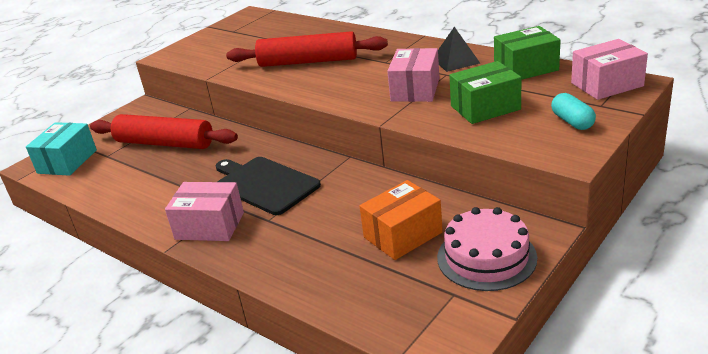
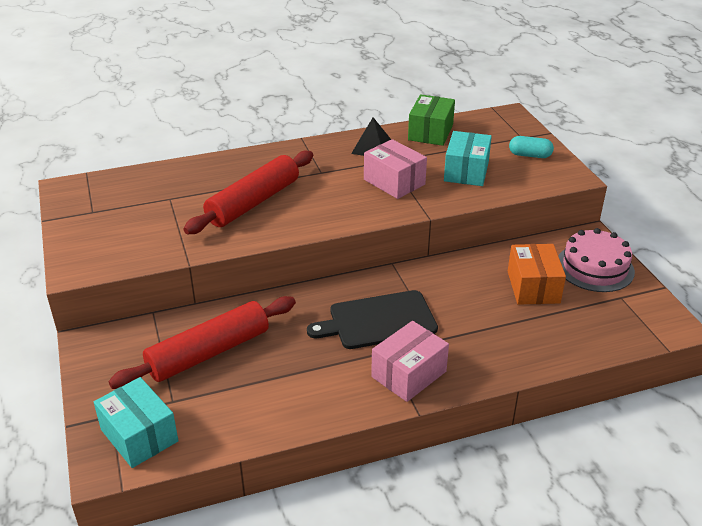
camera: 60 degrees left, 5 degrees up
(485, 108) = (466, 171): green box -> turquoise box
(607, 84) = (498, 122): pink box -> none

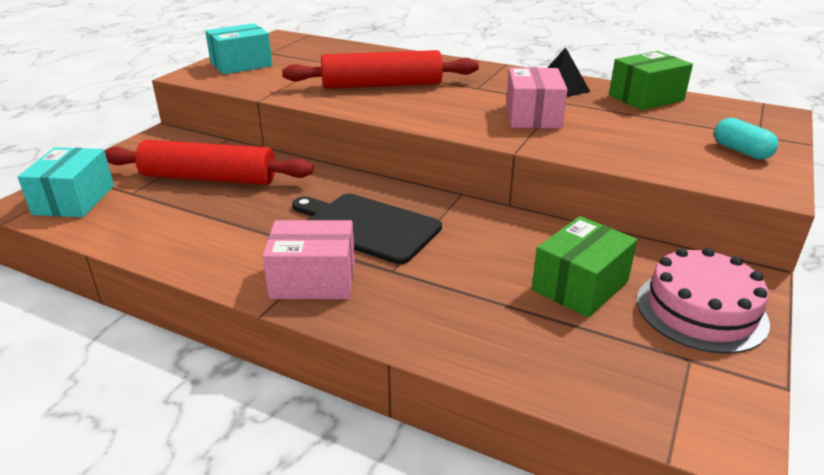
camera: 45 degrees right, 5 degrees down
(466, 171) = (629, 136): turquoise box -> turquoise box (241, 64)
(533, 287) = (580, 285): orange box -> green box

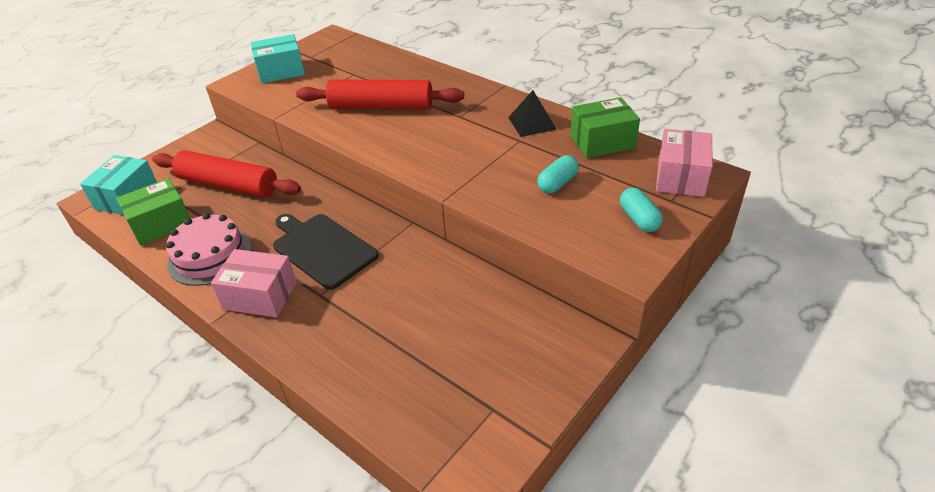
camera: 15 degrees right, 10 degrees up
(532, 116) = (485, 157): pink box -> pink box (680, 177)
(580, 285) = (452, 329): green box -> green box (161, 224)
(629, 130) = (557, 183): none -> turquoise capsule
(701, 310) = (532, 366): pink cake -> pink cake (210, 256)

